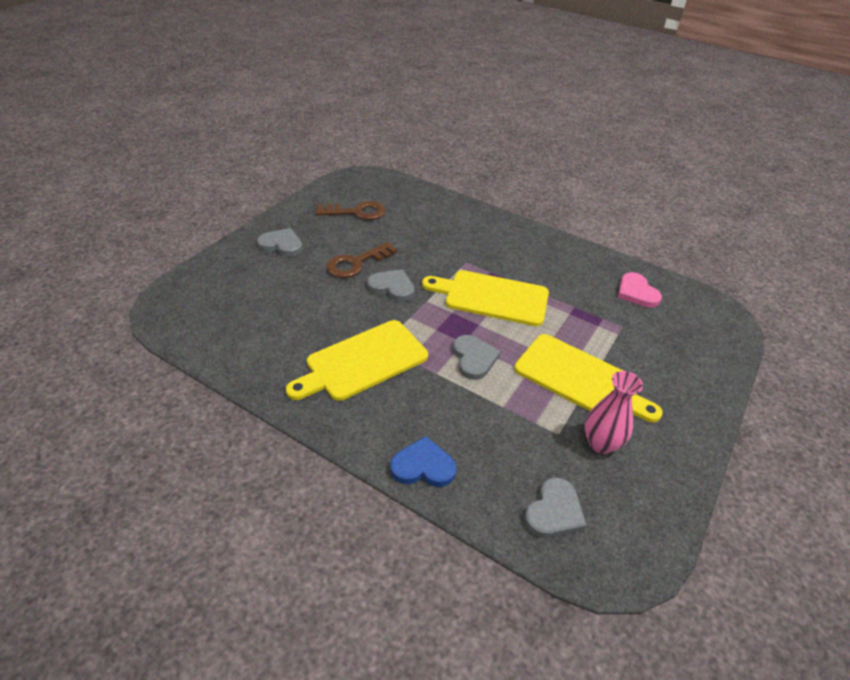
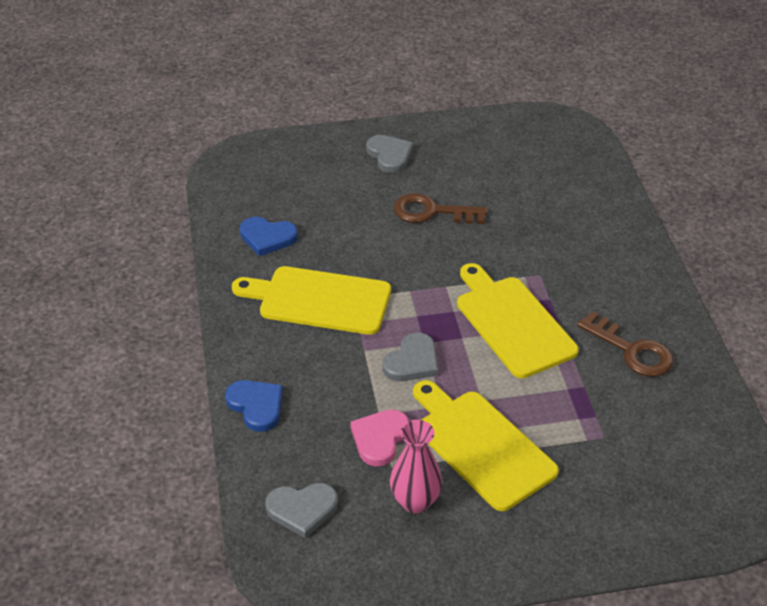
camera: 50 degrees right, 0 degrees up
(267, 344) = (267, 237): none -> blue heart
(357, 212) = (503, 161): brown key -> brown key (632, 350)
(392, 287) = (432, 254): grey heart -> none
(580, 379) = (481, 445): yellow cutting board -> yellow cutting board turned 150 degrees clockwise
(636, 292) = (679, 420): pink heart -> pink heart (380, 438)

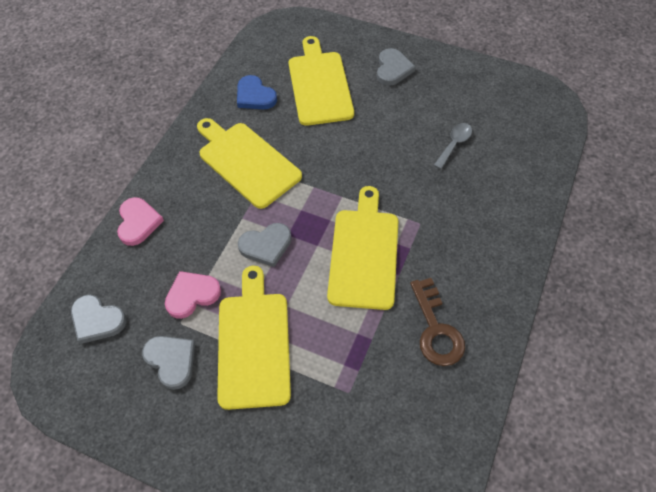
camera: 35 degrees right, 15 degrees up
(256, 406) = (138, 222): blue heart -> pink heart
(327, 199) = (319, 85): none -> yellow cutting board
(415, 501) = (171, 361): pink vase -> grey heart
(431, 212) = (384, 129): brown key -> none
(510, 196) = (454, 144): none -> grey spoon

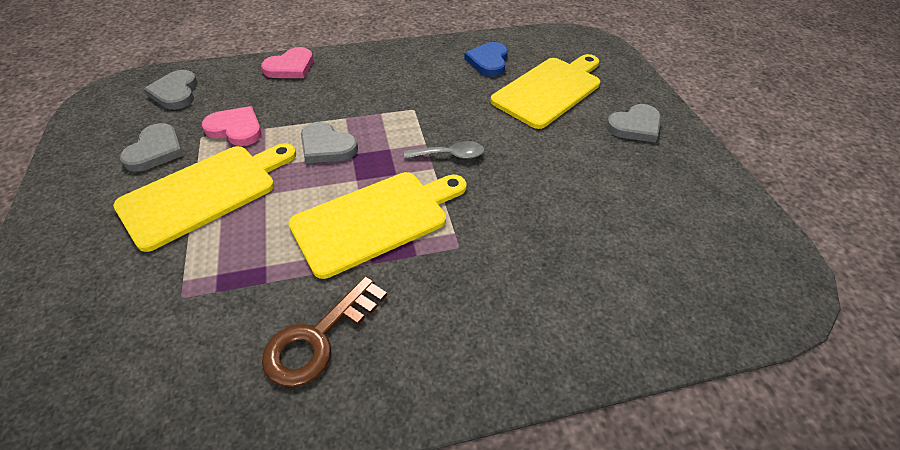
camera: 50 degrees right, 10 degrees down
(246, 162) = (410, 91): yellow cutting board -> none
(454, 144) = (600, 222): grey spoon -> grey spoon (450, 155)

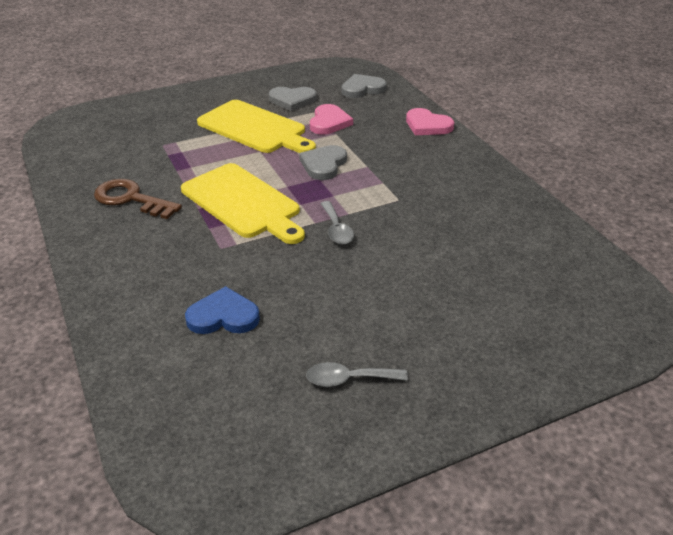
camera: 80 degrees right, 10 degrees down
(488, 61) = (518, 236): blue heart -> blue heart (223, 316)
(549, 90) = (486, 288): yellow cutting board -> none
(635, 126) = (448, 365): grey heart -> none
(654, 179) = (348, 379): none -> grey spoon

